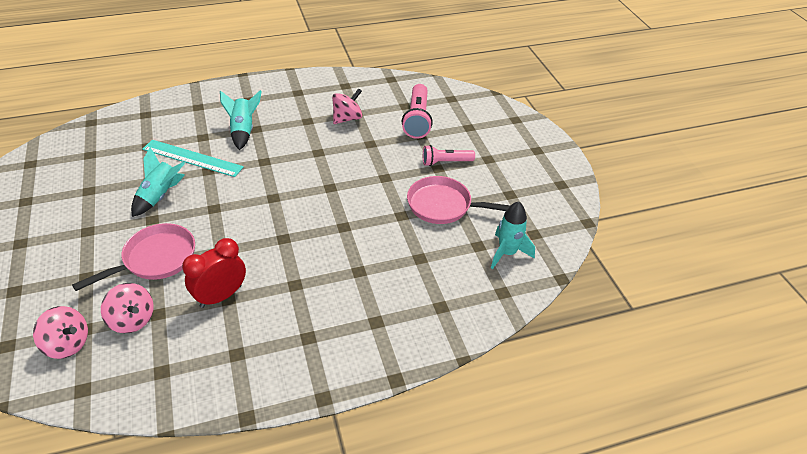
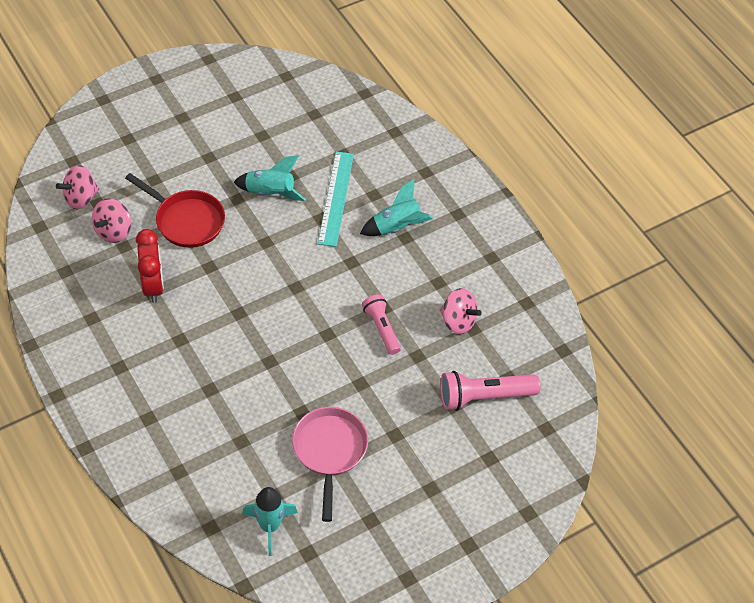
camera: 75 degrees right, 10 degrees up
(67, 344) = (81, 198): pink spinning top -> pink spinning top turned 45 degrees clockwise
(155, 259) = (186, 221): pink pan -> red pan
(221, 296) = (153, 285): red clock -> red clock turned 45 degrees clockwise
(445, 162) = (409, 441): pink flashlight -> pink flashlight (381, 328)

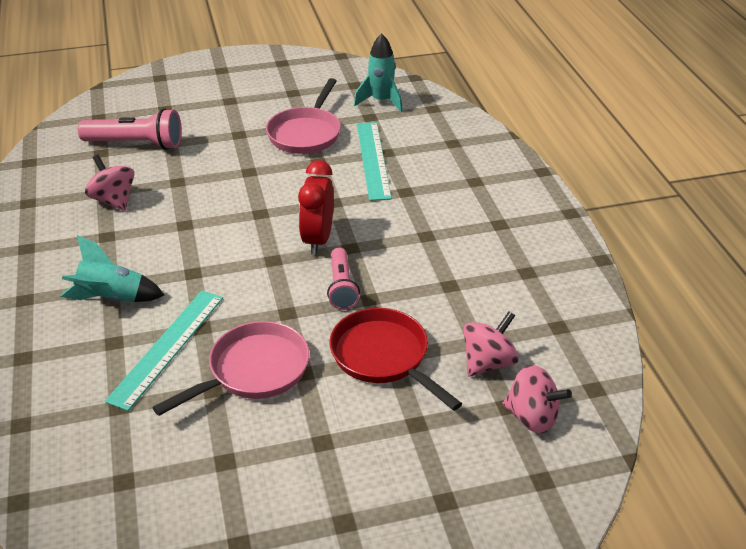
camera: 160 degrees left, 15 degrees down
(81, 198) = (532, 417): pink spinning top -> pink spinning top turned 45 degrees clockwise
(153, 285) = (446, 291): red clock -> red clock (318, 240)
(251, 426) = (373, 160): none -> turquoise ruler
(270, 193) = (253, 371): turquoise rocket -> pink pan
(381, 328) = (199, 208): pink flashlight -> pink flashlight (341, 287)

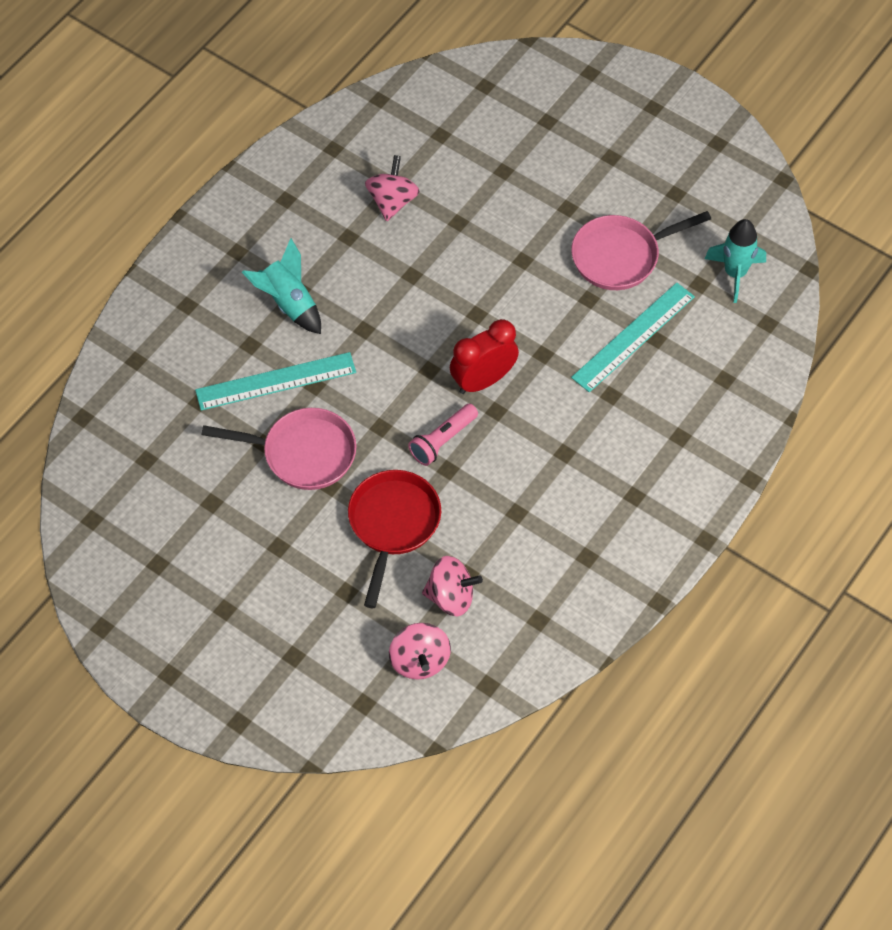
camera: 50 degrees right, 20 degrees up
(136, 144) = (477, 148): pink flashlight -> none

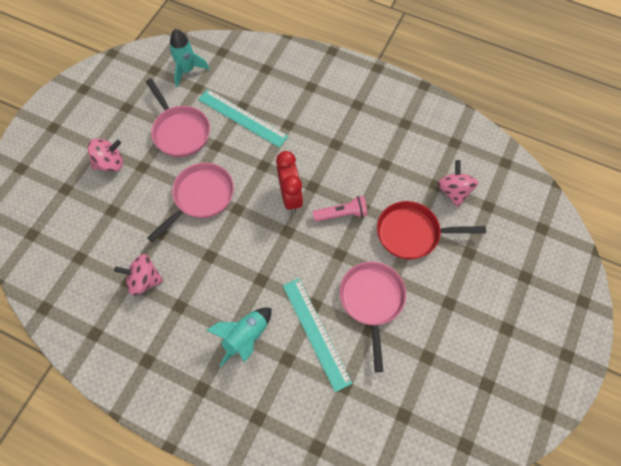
camera: 100 degrees left, 5 degrees up
(419, 661) = (503, 202): pink spinning top -> pink spinning top (110, 163)
(442, 440) = (342, 214): pink flashlight -> pink flashlight turned 45 degrees counterclockwise
(483, 380) = (290, 197): red clock -> red clock turned 150 degrees counterclockwise
(504, 273) = (201, 197): none -> pink pan

